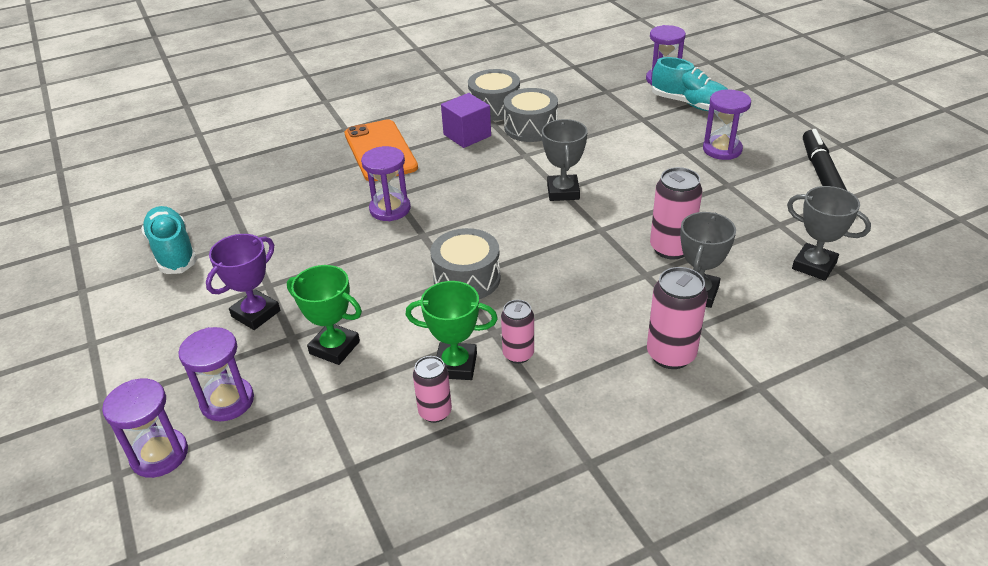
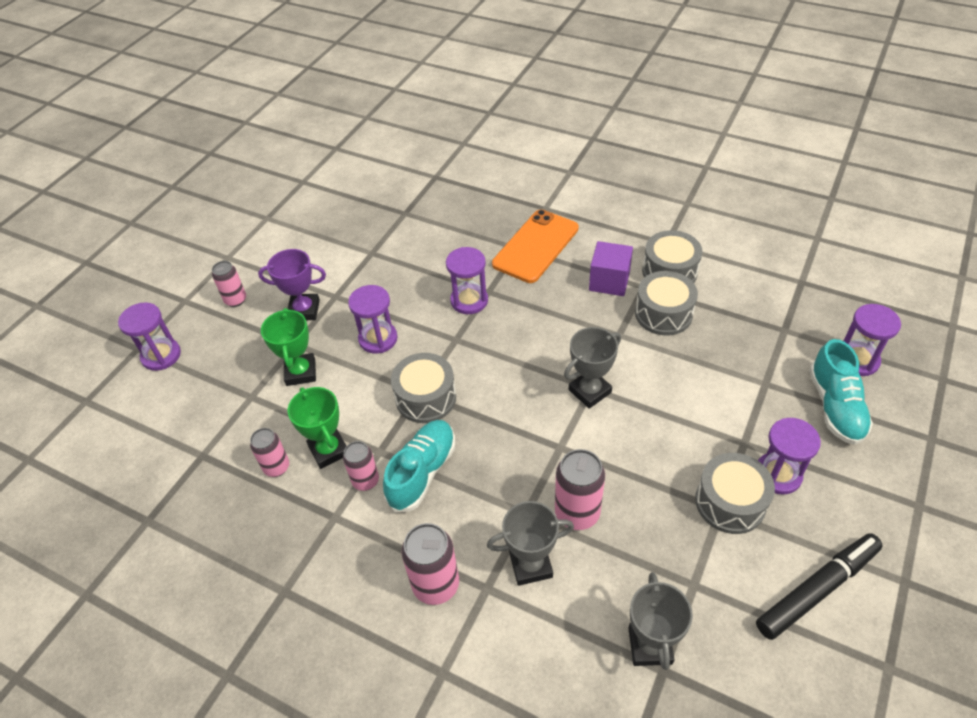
camera: 55 degrees right, 10 degrees up
(166, 359) = (236, 300): none -> pink can
(173, 252) = (331, 228): turquoise shoe -> turquoise shoe (422, 472)
(227, 401) = (220, 354): purple hourglass -> purple hourglass (378, 339)
(726, 178) = (730, 502): none -> grey drum

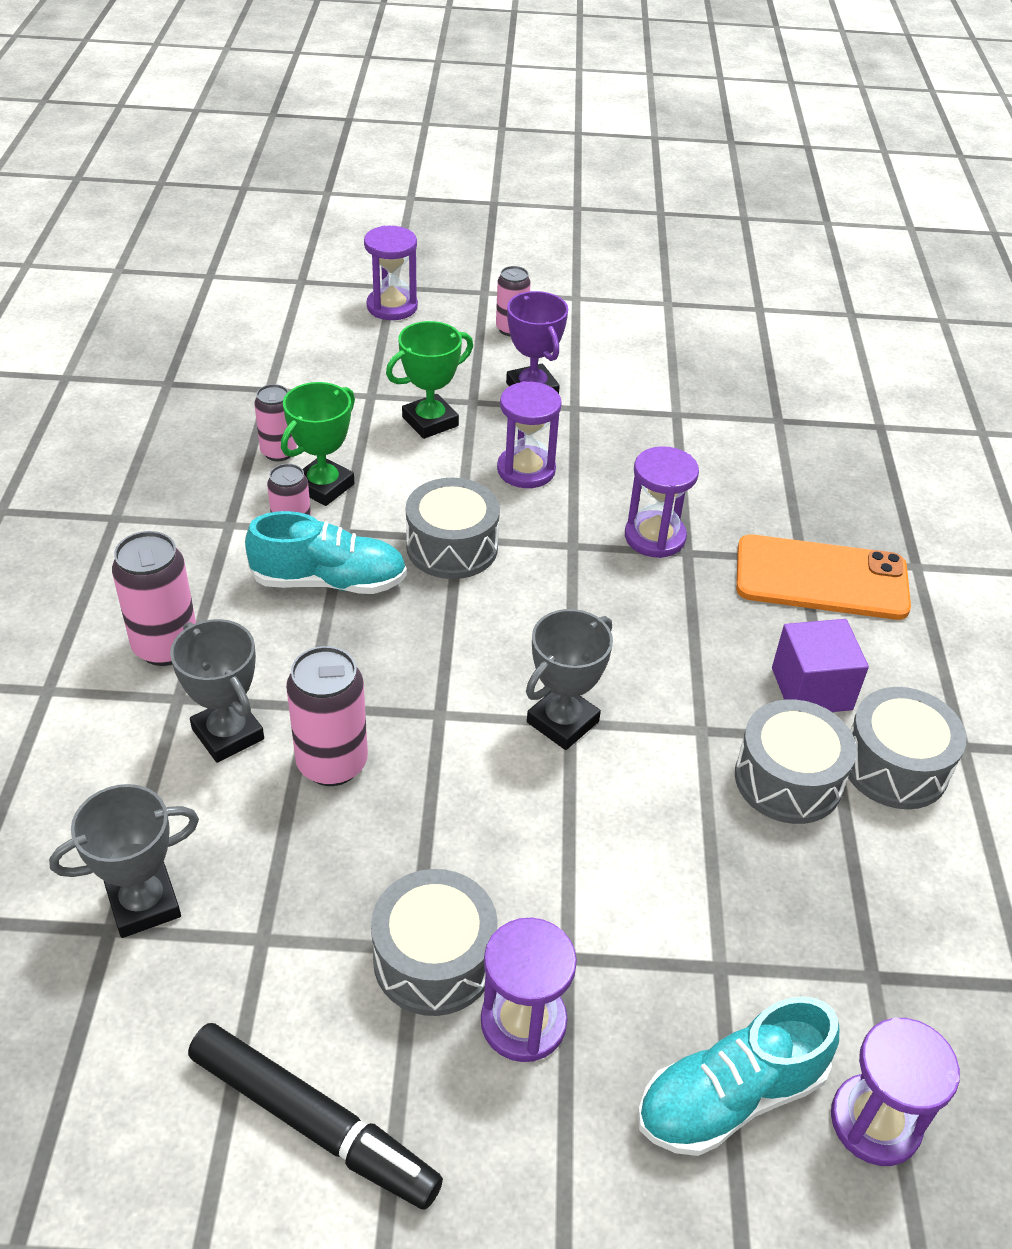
camera: 60 degrees right, 5 degrees down
(590, 391) = (562, 722): grey trophy -> grey trophy turned 75 degrees counterclockwise

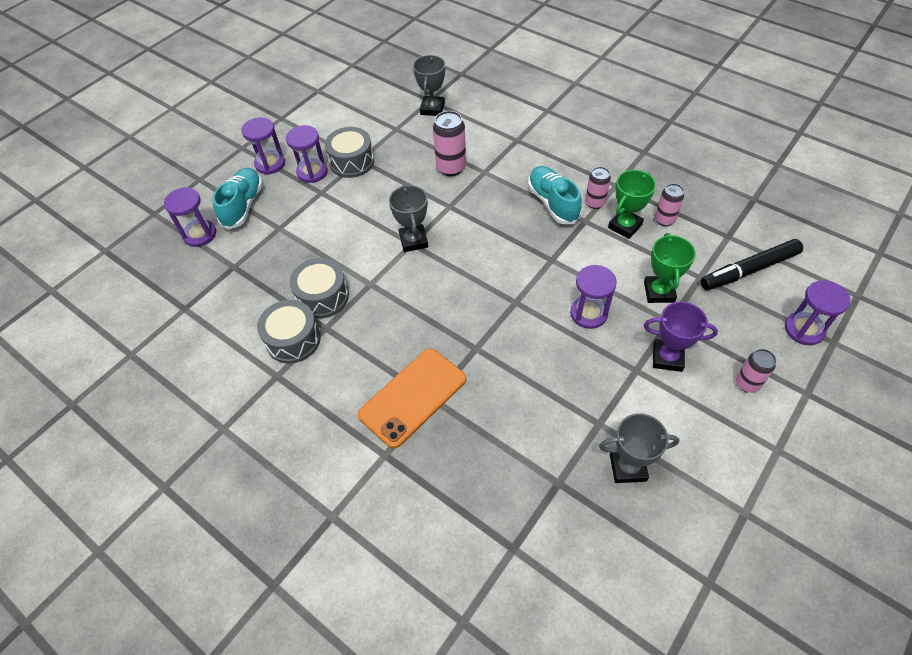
camera: 130 degrees right, 10 degrees up
(166, 646) = (548, 144): pink can -> none
(228, 734) = (488, 147): grey trophy -> grey trophy (627, 467)
(313, 1123) = (330, 120): black marker -> black marker (749, 270)
(323, 486) = (625, 226): green trophy -> green trophy turned 60 degrees clockwise
(329, 581) = (552, 203): turquoise shoe -> turquoise shoe turned 120 degrees clockwise
(452, 547) = (546, 254): grey drum -> none
(655, 537) = (497, 340): purple hourglass -> purple hourglass (270, 164)
(811, 689) = (355, 339): purple cube -> none

